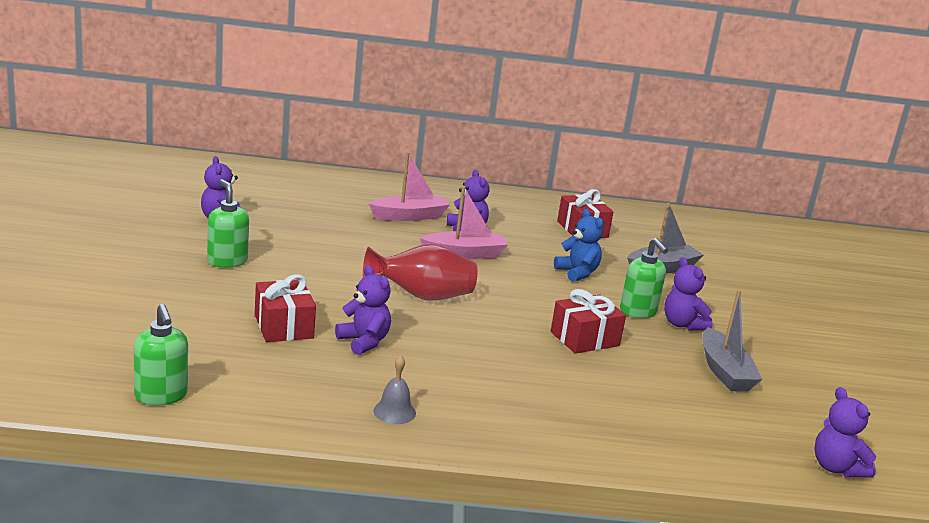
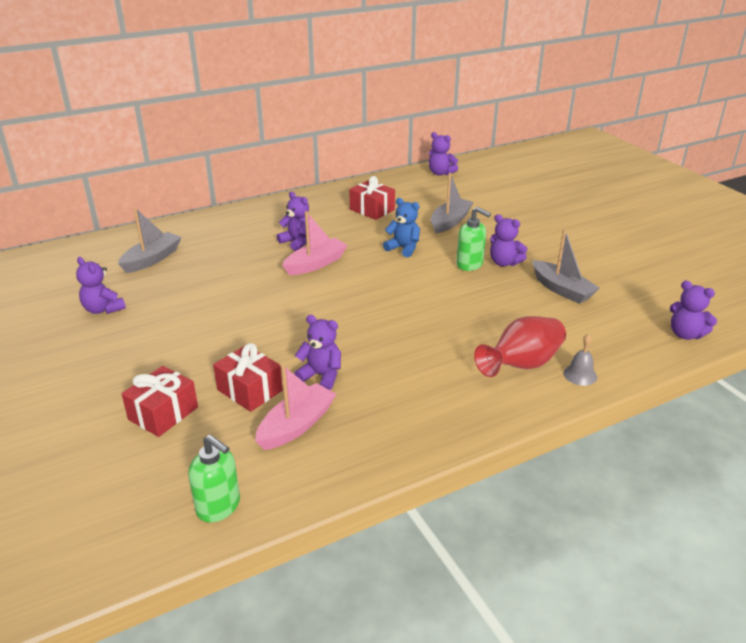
camera: 25 degrees left, 10 degrees up
(227, 261) = (146, 348): green soap dispenser -> none
(307, 197) = (152, 259): none -> grey boat
(394, 412) = (401, 428): grey bell -> grey bell (580, 375)
(409, 216) = (245, 246): pink boat -> pink boat (296, 425)
(422, 297) = (323, 315): red vase -> red vase (522, 365)
(584, 339) = (459, 302): red gift -> red gift (163, 413)
(706, 222) = (440, 173): none -> purple teddy bear

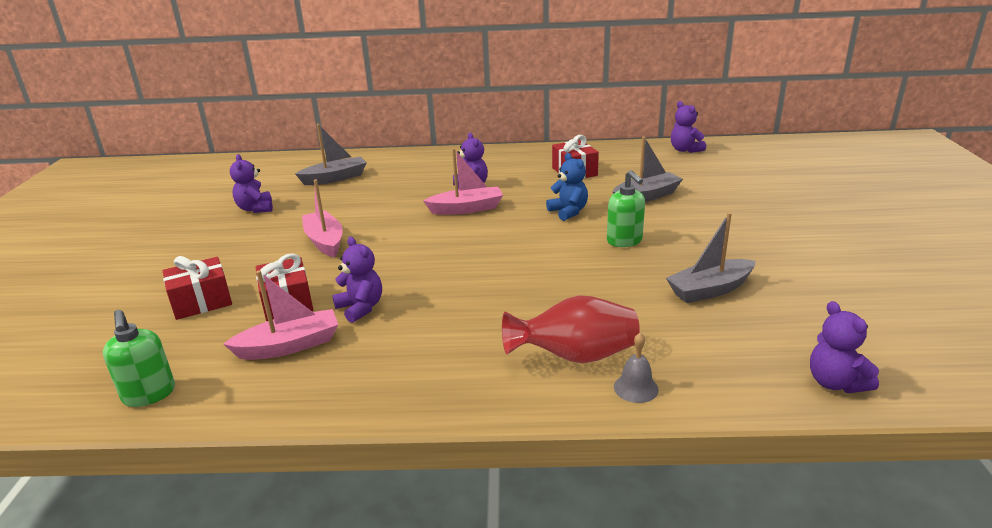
camera: 30 degrees right, 5 degrees down
(217, 325) = (325, 241): none -> pink boat
(504, 263) = (667, 247): purple teddy bear -> none
(561, 289) = (710, 290): grey boat -> grey boat turned 75 degrees clockwise

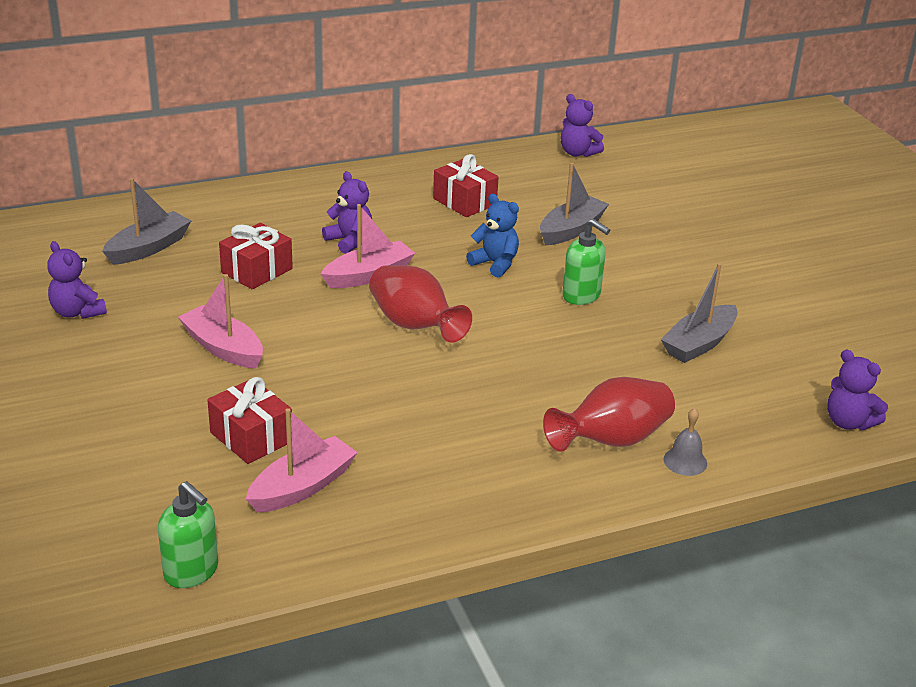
camera: 25 degrees left, 5 degrees up
(201, 302) = (139, 455): red gift -> red gift (257, 271)
(361, 308) = (346, 428): purple teddy bear -> none
(473, 245) = (414, 326): none -> red vase

